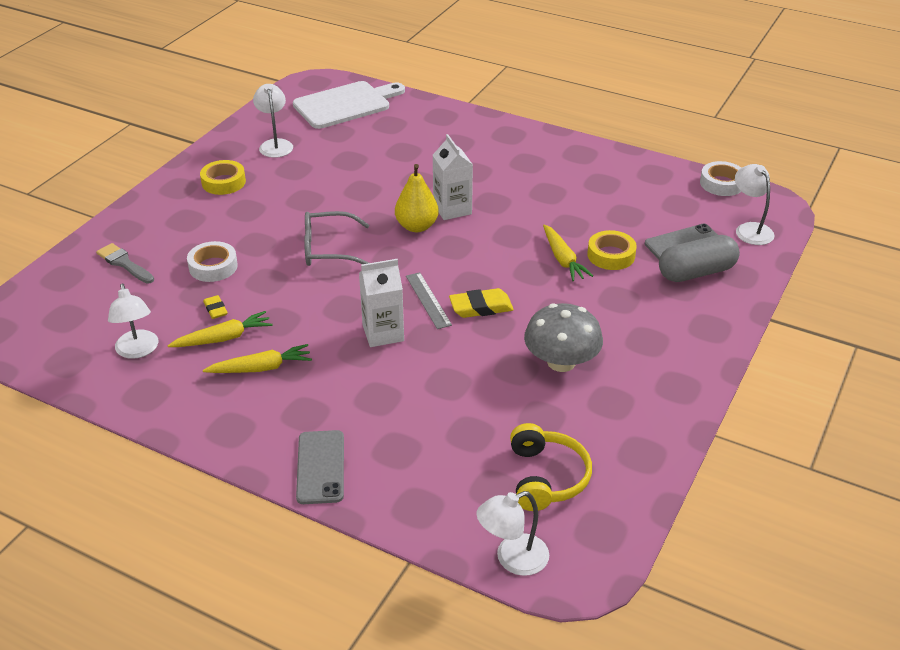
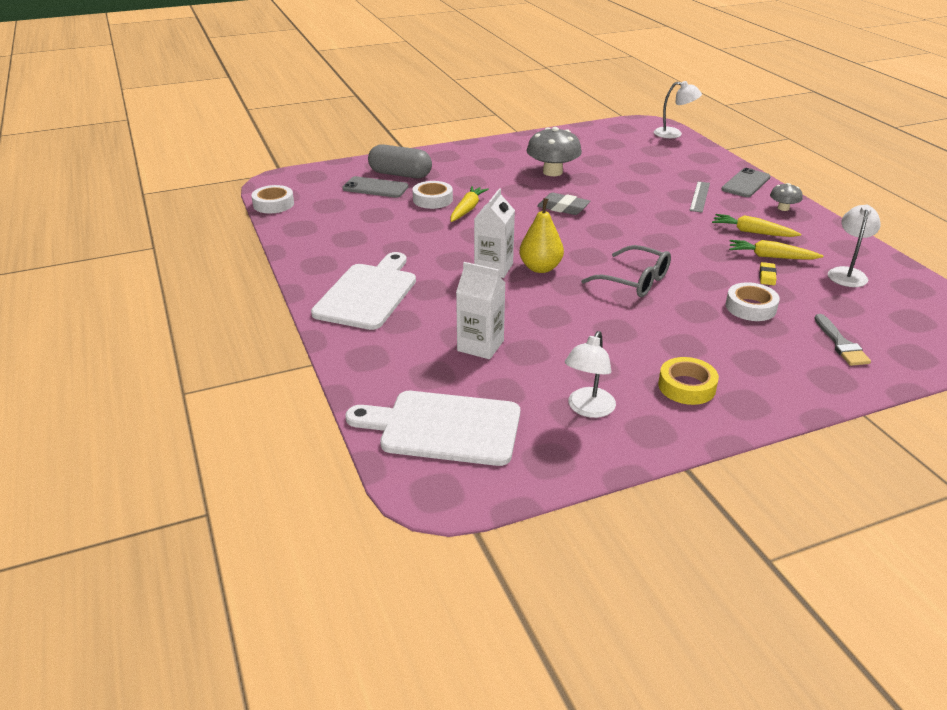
camera: 140 degrees left, 5 degrees down
(247, 434) = (783, 208): none -> grey mushroom
(383, 333) = (647, 219): white carton -> white carton (480, 346)
(428, 300) = (594, 223): grey ruler -> grey ruler (699, 196)
(481, 307) = (563, 208): yellow eraser -> grey eraser
(507, 149) = (368, 294): none -> white cutting board
(546, 477) = (624, 145): yellow headphones -> none
(611, 255) = (432, 199): yellow tape -> white tape
(750, 229) = (321, 178): white lamp -> none

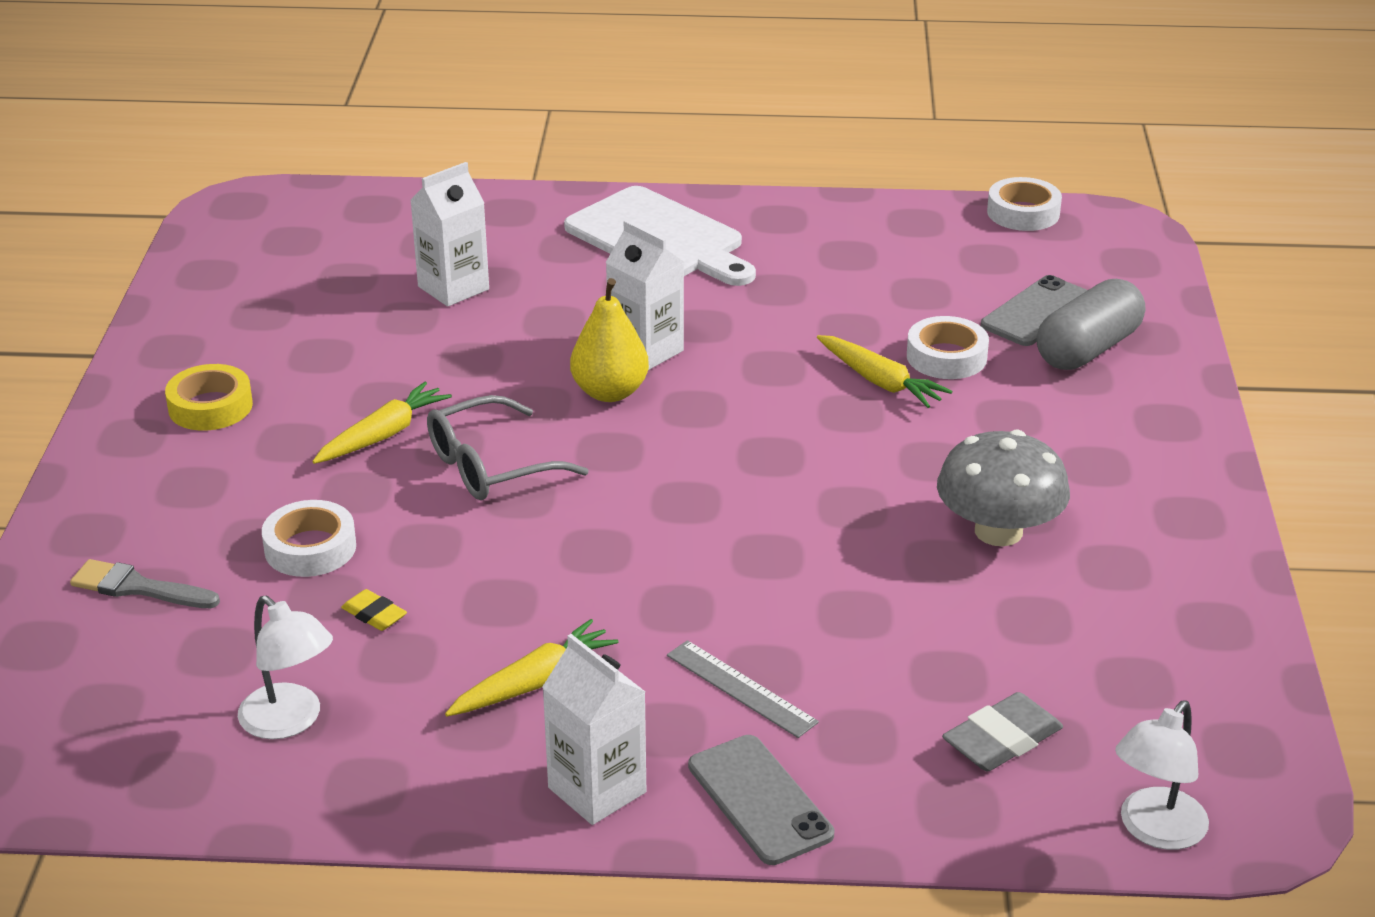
camera: 115 degrees right, 0 degrees up
(444, 428) = (325, 229): white cutting board -> none
(563, 208) = (813, 487): grey eraser -> grey eraser (1002, 740)
(588, 409) = (253, 322): white lamp -> none
(771, 257) = (428, 656): yellow carrot -> yellow carrot (383, 435)
(783, 208) = (597, 790): grey mushroom -> white carton

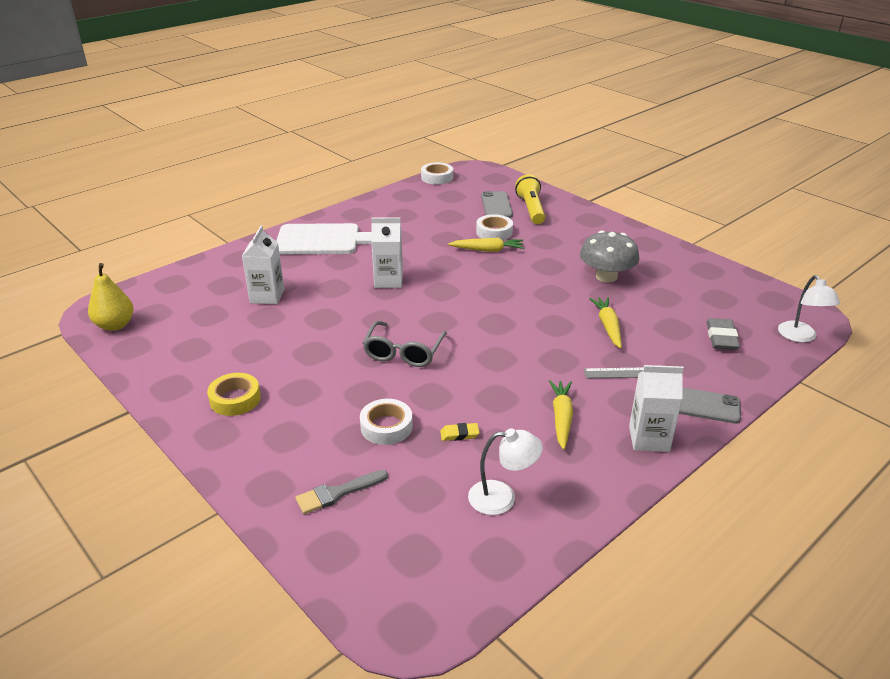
camera: 45 degrees left, 0 degrees up
(383, 435) = (338, 366): yellow carrot -> yellow carrot (608, 326)
(610, 392) = (401, 301): yellow pear -> yellow pear (115, 325)
(1087, 349) = (531, 209): grey capsule -> yellow flashlight

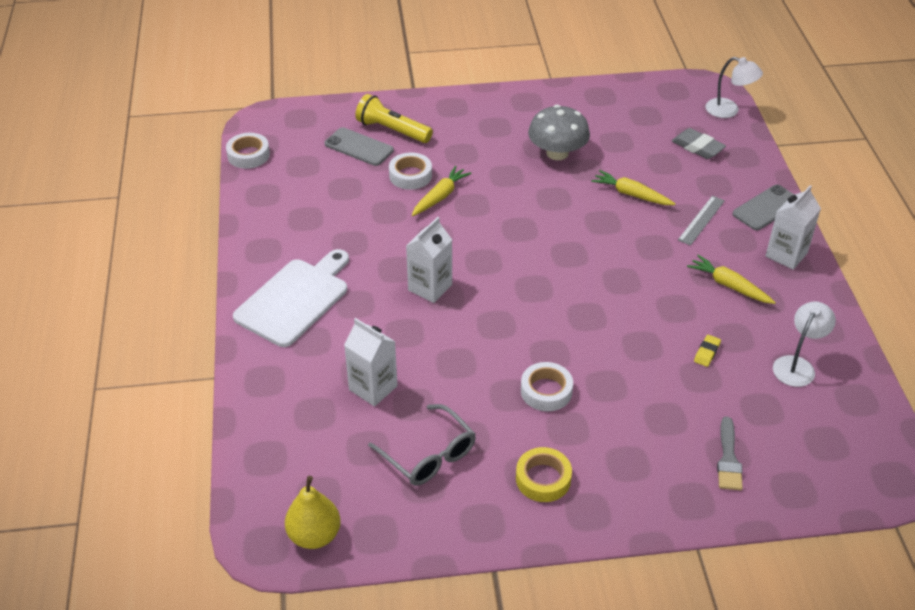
camera: 55 degrees left, 10 degrees up
(386, 427) = (664, 392): white tape -> white tape (546, 391)
(403, 352) = (563, 332): grey glasses -> grey glasses (429, 455)

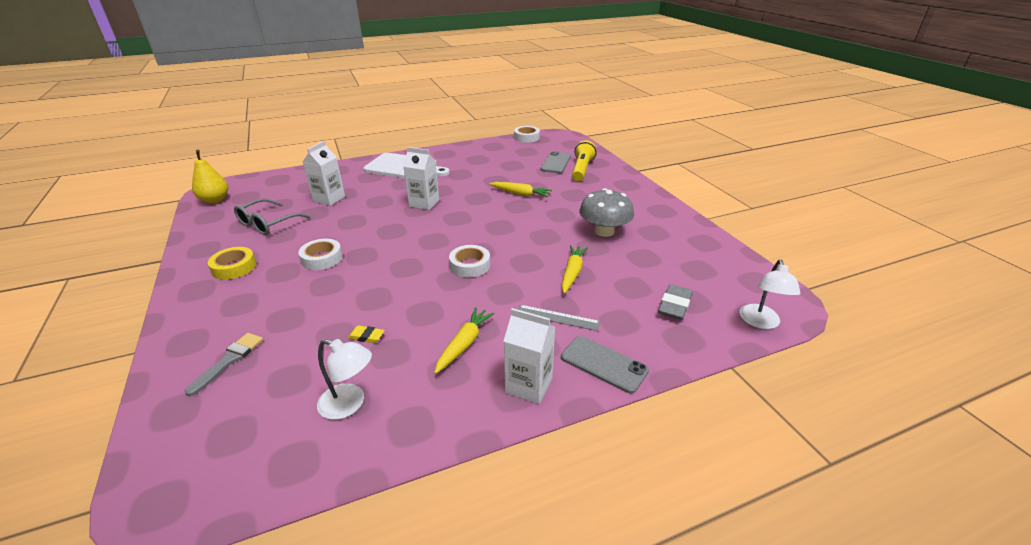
camera: 75 degrees right, 10 degrees down
(410, 175) = (537, 181): white tape -> white tape (470, 265)
(728, 458) = (229, 361): grey brush -> grey brush turned 120 degrees clockwise

